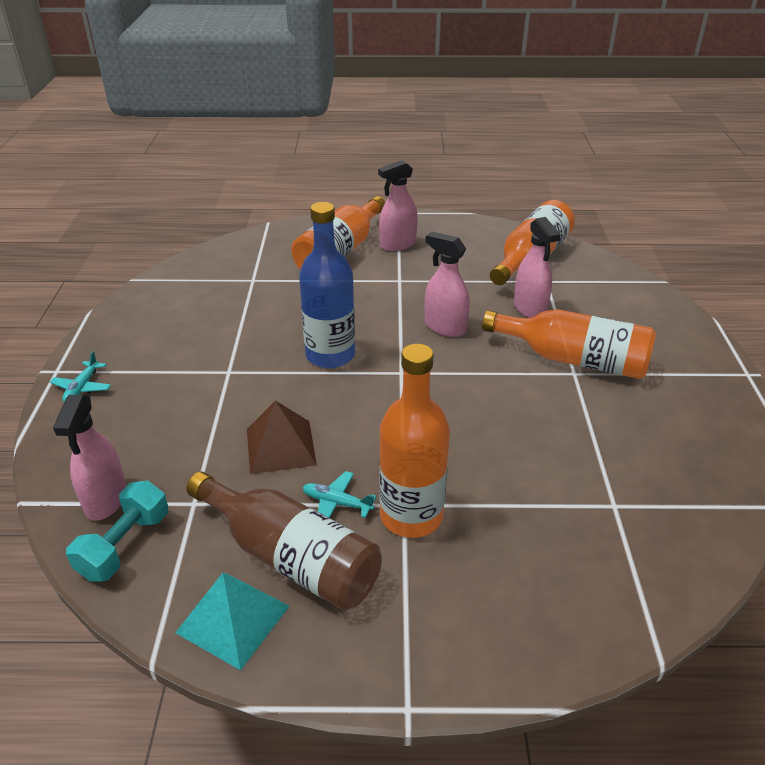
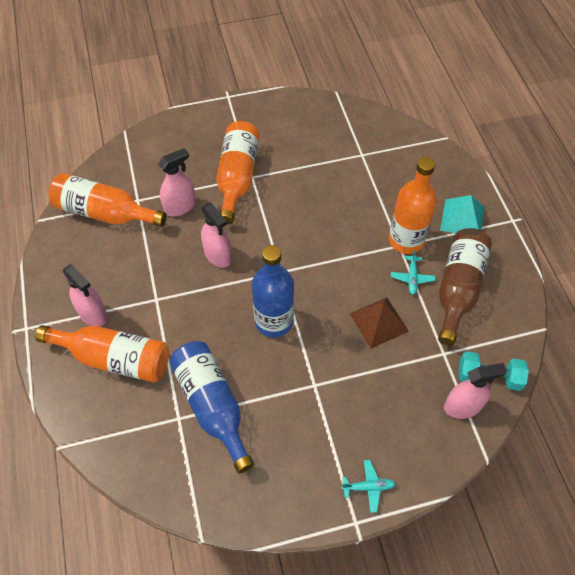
camera: 105 degrees left, 20 degrees up
(233, 619) = (506, 302): turquoise pyramid -> turquoise pyramid (462, 218)
(252, 300) = (212, 405): none -> blue bottle
(445, 327) = (218, 255): pink spray bottle -> pink spray bottle turned 60 degrees counterclockwise

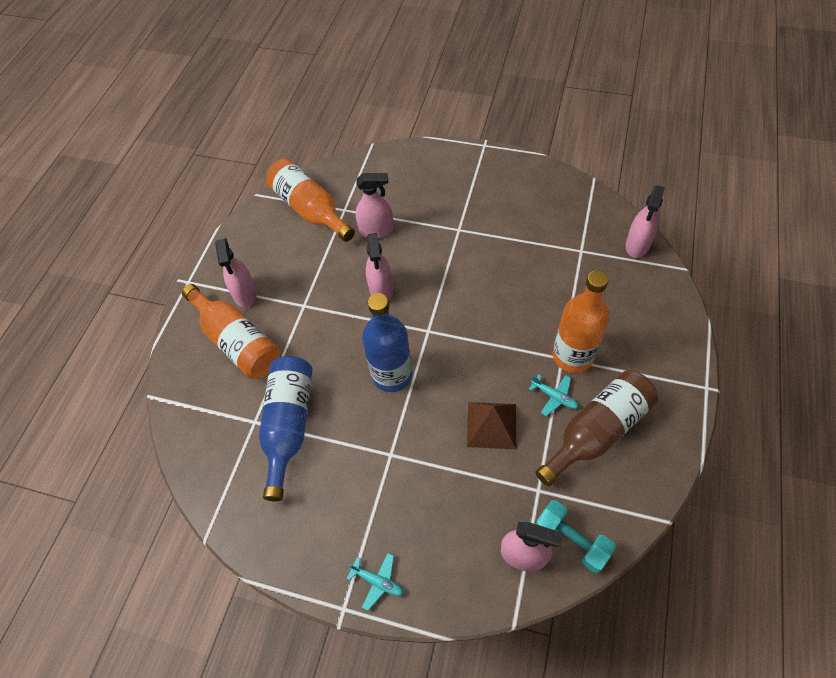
camera: 35 degrees right, 0 degrees up
(237, 178) = (444, 225): orange bottle -> none
(401, 133) = (637, 245): none -> pink spray bottle
(412, 278) = (554, 397): turquoise plane -> turquoise plane turned 90 degrees counterclockwise
(462, 218) = (649, 360): turquoise pyramid -> none

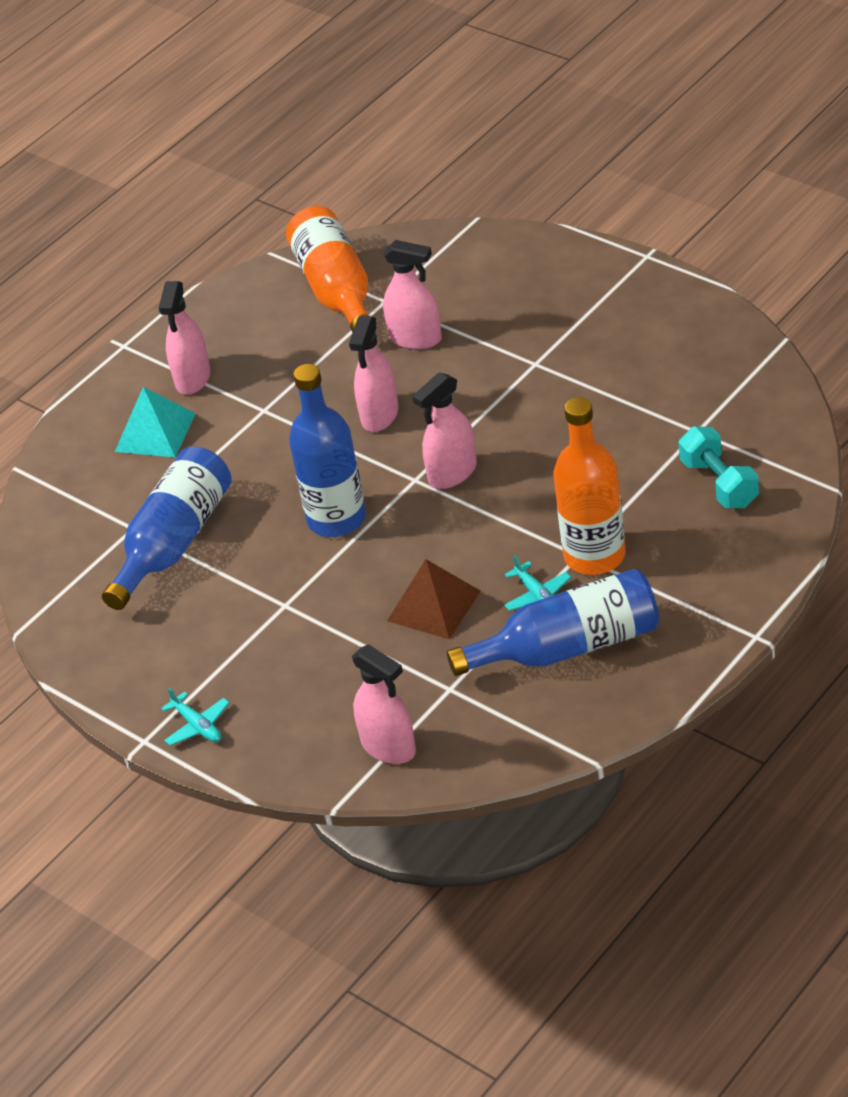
camera: 25 degrees right, 15 degrees down
(237, 341) = (155, 432): orange bottle -> turquoise pyramid
(571, 540) = (458, 748): turquoise dumbbell -> turquoise dumbbell (719, 483)
(597, 431) = (568, 647): brown bottle -> blue bottle
(637, 245) = (786, 443): pink spray bottle -> pink spray bottle (452, 473)

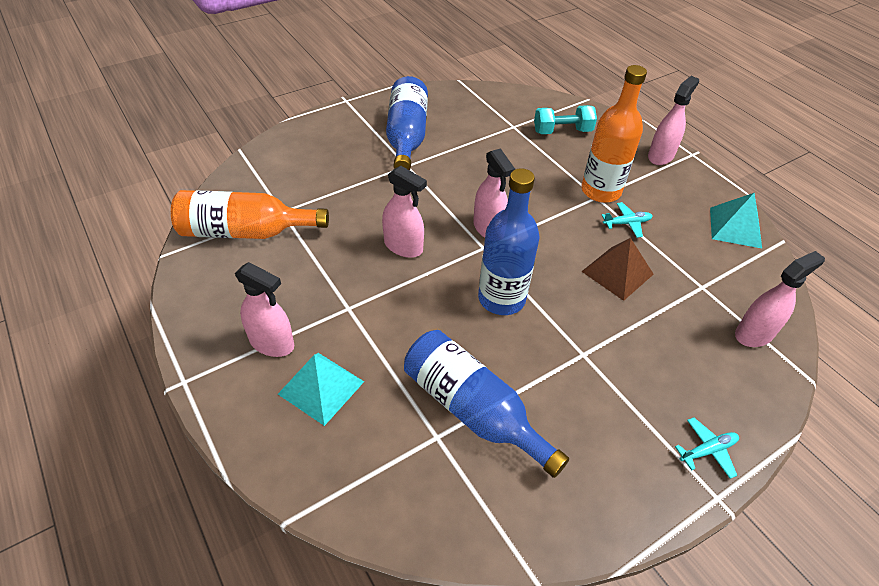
camera: 80 degrees left, 5 degrees up
(415, 338) = (336, 208): pink spray bottle -> pink spray bottle (660, 156)
(568, 647) = (679, 223): blue bottle -> blue bottle (406, 136)
(595, 706) = (735, 227): none -> turquoise pyramid

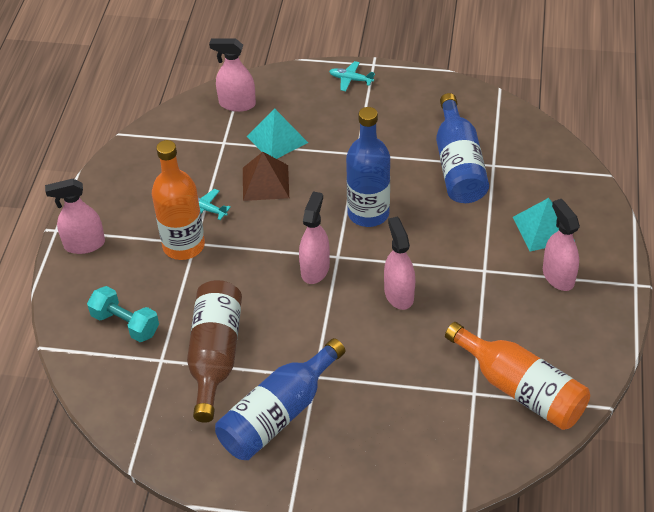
camera: 135 degrees left, 0 degrees up
(485, 144) = (215, 356): none -> brown bottle
(735, 227) = (133, 160): turquoise pyramid -> turquoise pyramid (277, 139)

